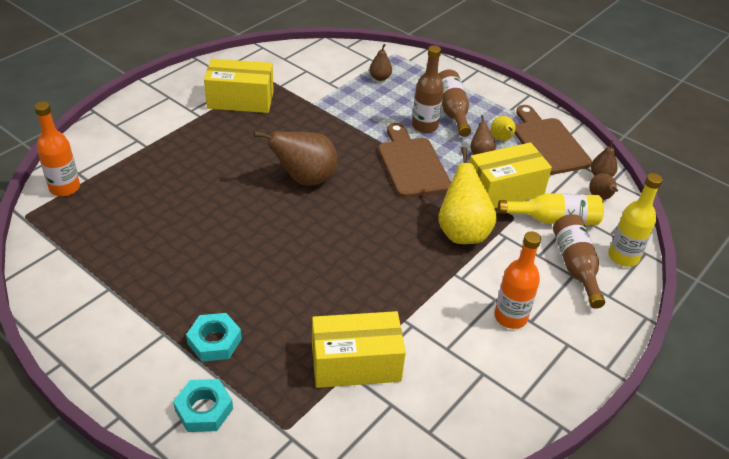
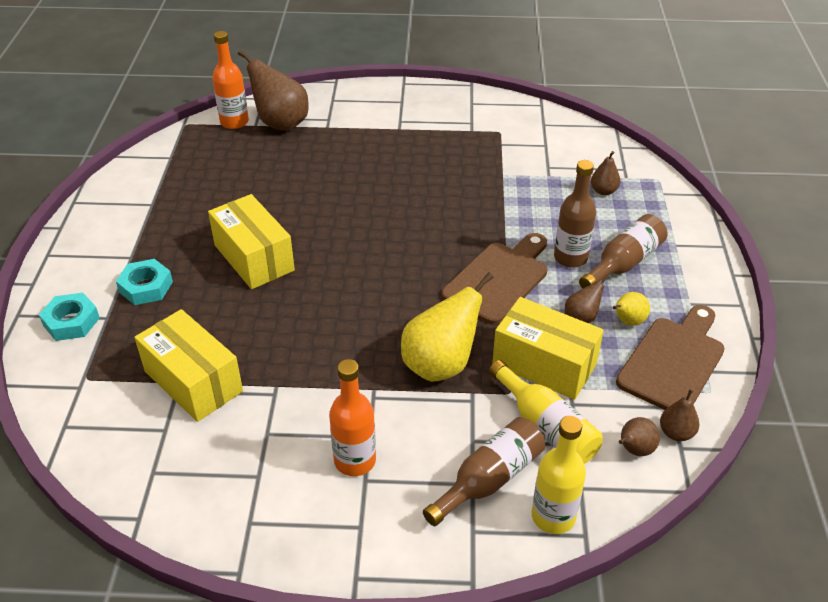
camera: 55 degrees right, 0 degrees up
(240, 100) = (449, 136): yellow box -> yellow box (254, 258)
(305, 179) = (392, 227): brown pear -> brown pear (280, 123)

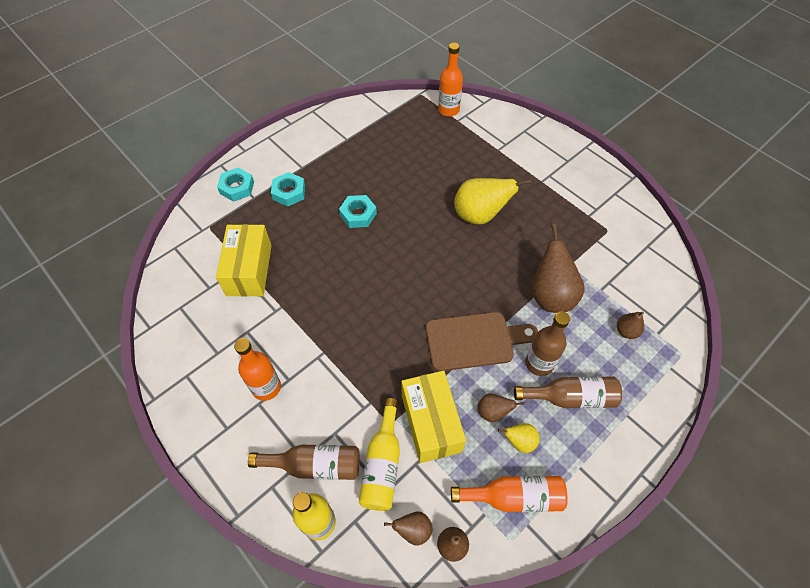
camera: 45 degrees right, 15 degrees up
(254, 258) = (358, 214): yellow box -> turquoise nut
(280, 123) = (474, 128): brown pear -> brown pear (550, 295)
(440, 365) = (374, 369): yellow pear -> yellow pear (480, 215)
(673, 361) = (513, 497): brown cutting board -> orange bottle

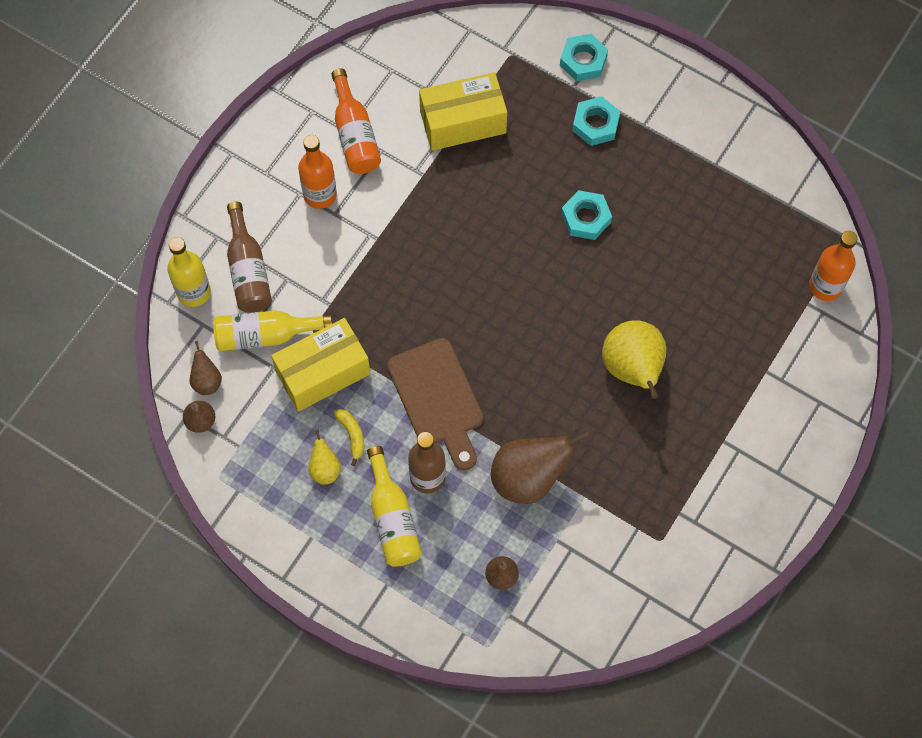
camera: 75 degrees right, 10 degrees up
(492, 412) = (352, 435): brown pear -> yellow banana
(513, 497) = (263, 473): orange bottle -> orange bottle (355, 134)
(570, 397) = (392, 518): brown bottle -> yellow bottle

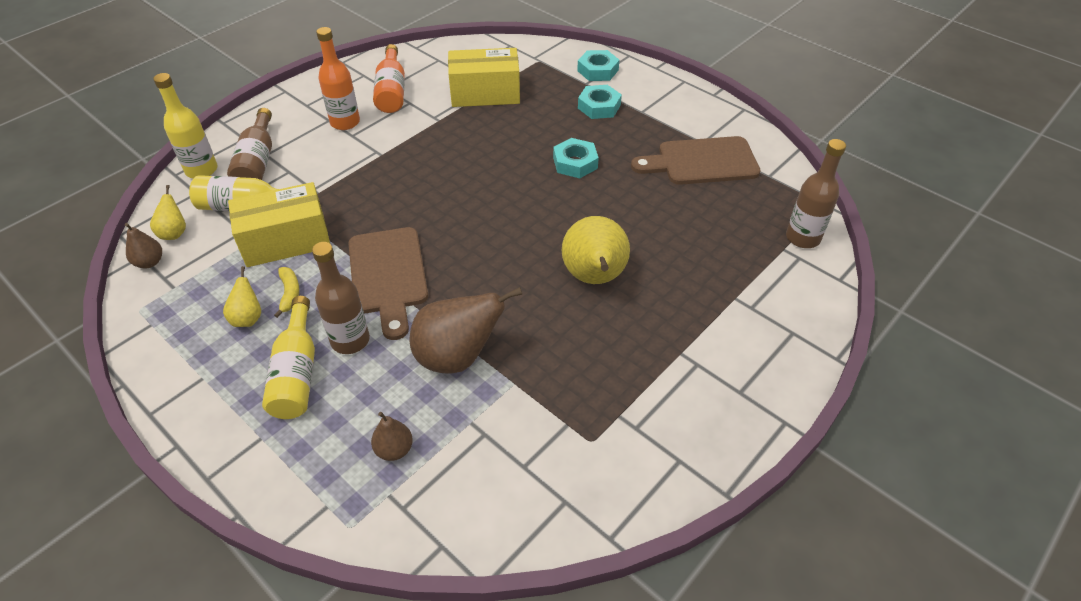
camera: 10 degrees right, 20 degrees down
(207, 381) = (174, 233): brown pear -> yellow pear
(717, 195) = (701, 162): none -> brown cutting board
(825, 286) = (802, 238): orange bottle -> brown bottle

